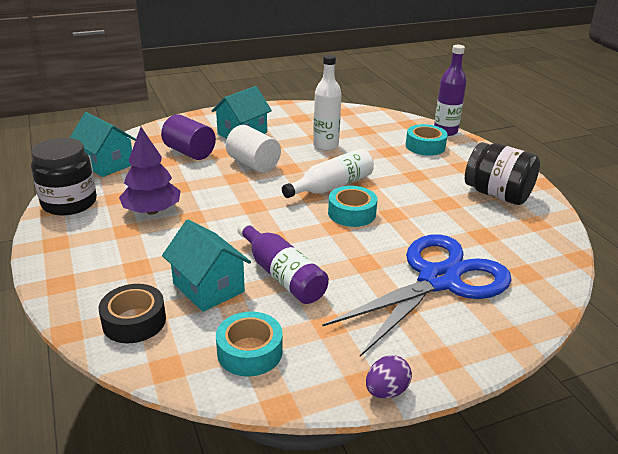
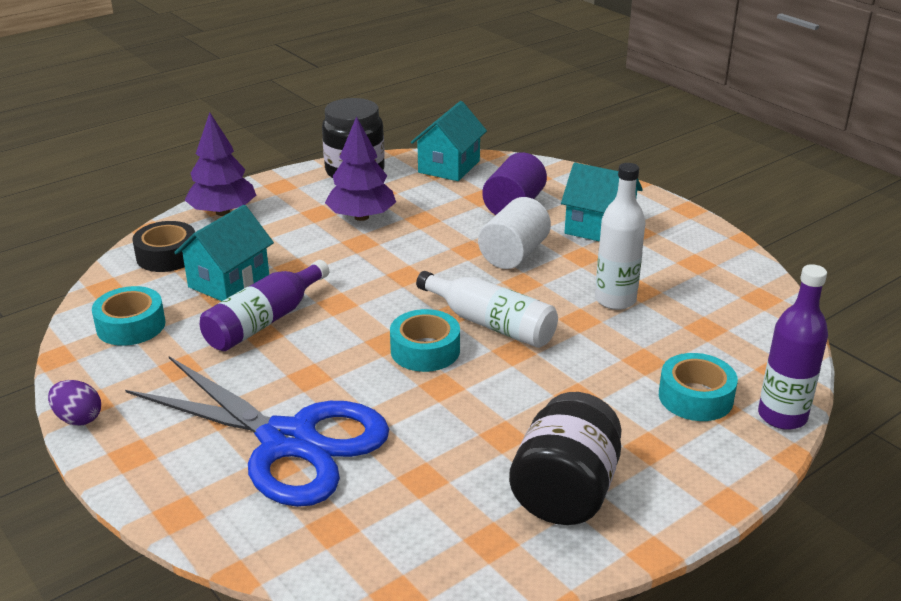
camera: 75 degrees right, 0 degrees up
(76, 280) = (223, 212): none -> purple tree

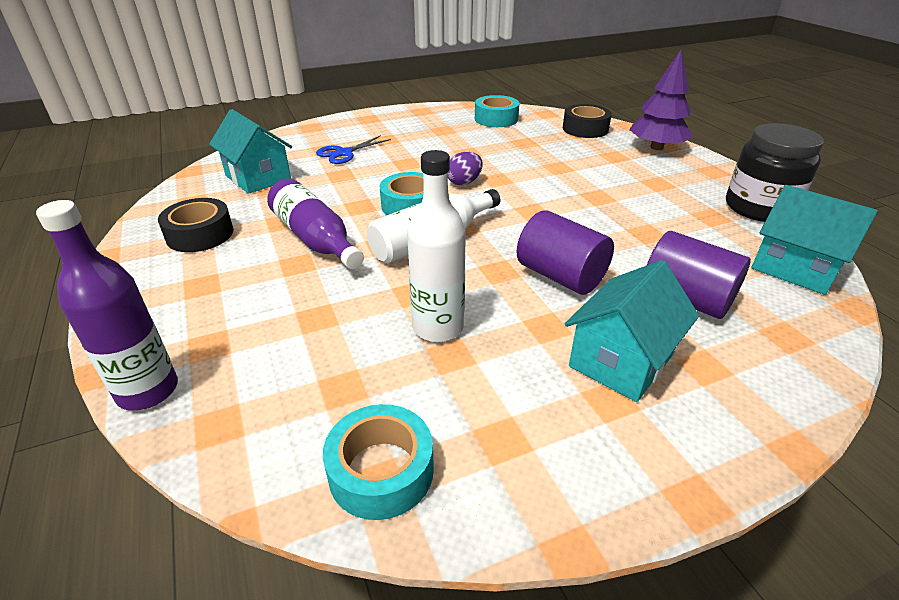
camera: 105 degrees right, 5 degrees up
(78, 418) = (409, 108): purple egg -> purple egg (464, 182)
(229, 281) = (542, 145): turquoise house -> turquoise house (258, 177)
(264, 321) = (483, 154): purple bottle -> purple bottle (315, 239)
(288, 441) = (344, 153): blue scissors -> blue scissors, size x0.43
(361, 217) = (650, 202): purple tree -> none
(514, 254) = (560, 276): white cylinder -> purple cylinder
(565, 492) = (200, 234): black jar -> black tape
(695, 397) = (234, 334): turquoise tape -> turquoise tape (381, 471)

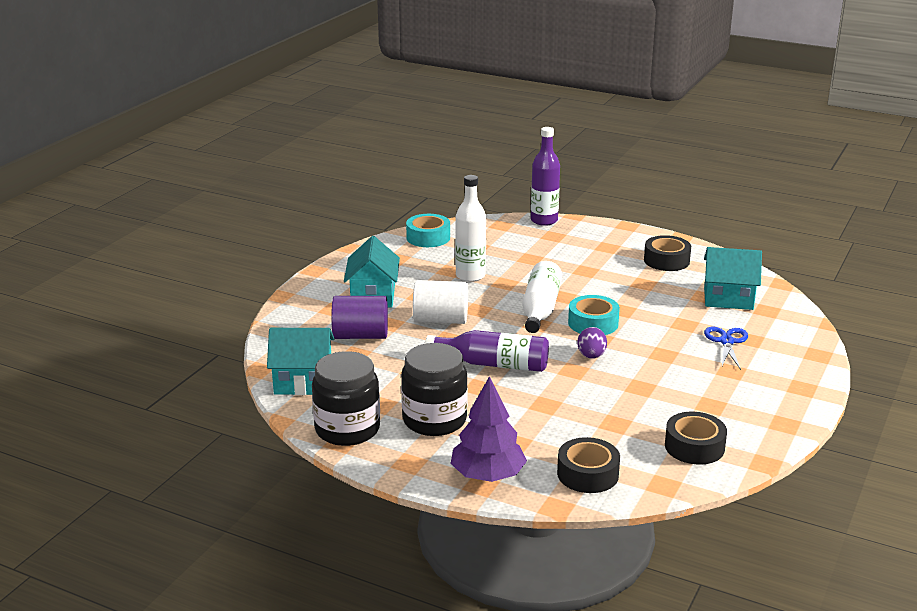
camera: 140 degrees right, 10 degrees down
(315, 239) = (603, 283): purple bottle -> purple bottle (494, 364)
(496, 119) = (694, 447): turquoise tape -> black tape
(560, 276) = (440, 320): purple cylinder -> white cylinder
(667, 188) = (434, 420): none -> black jar

